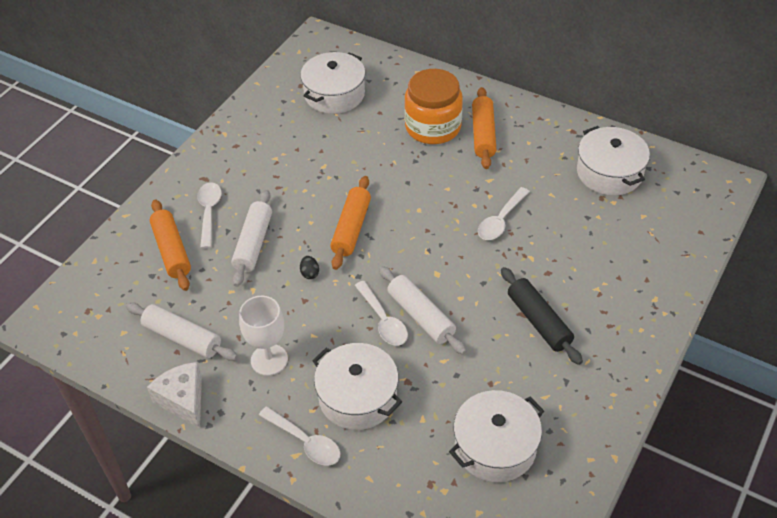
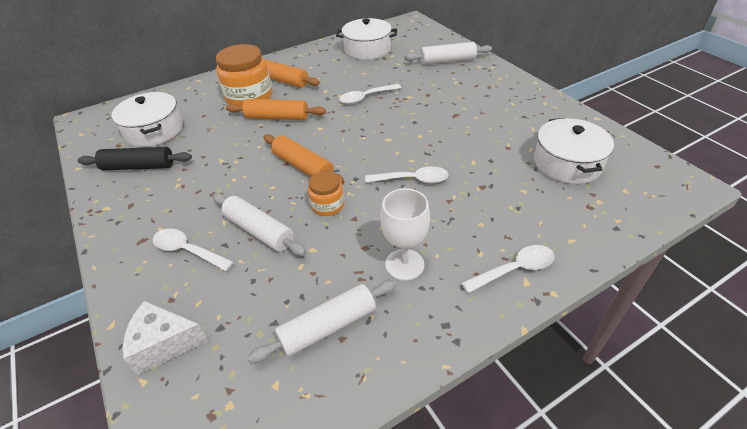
camera: 60 degrees left, 5 degrees down
(172, 250) = (204, 297): orange rolling pin -> orange rolling pin (277, 117)
(183, 400) = (411, 354): white cheese -> white cheese (164, 344)
(310, 273) = (327, 205): black egg -> orange jar
(357, 397) = (482, 219): white pot -> none
(421, 316) = (422, 159): white rolling pin -> white rolling pin (447, 61)
(500, 220) = (366, 97): white spoon -> white spoon turned 90 degrees clockwise
(539, 321) = (466, 110): black rolling pin -> black rolling pin (138, 166)

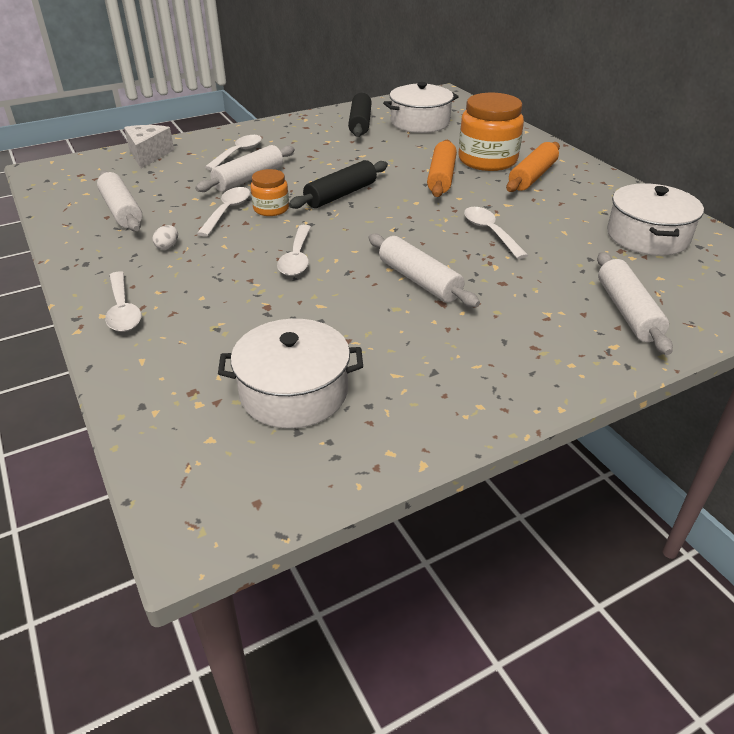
camera: 90 degrees right, 5 degrees down
(303, 166) = (340, 195): orange rolling pin -> black rolling pin
(332, 234) = (227, 211): none -> white spoon
(404, 264) = (167, 247): white goblet -> white egg
(432, 123) = (419, 280): none -> white rolling pin

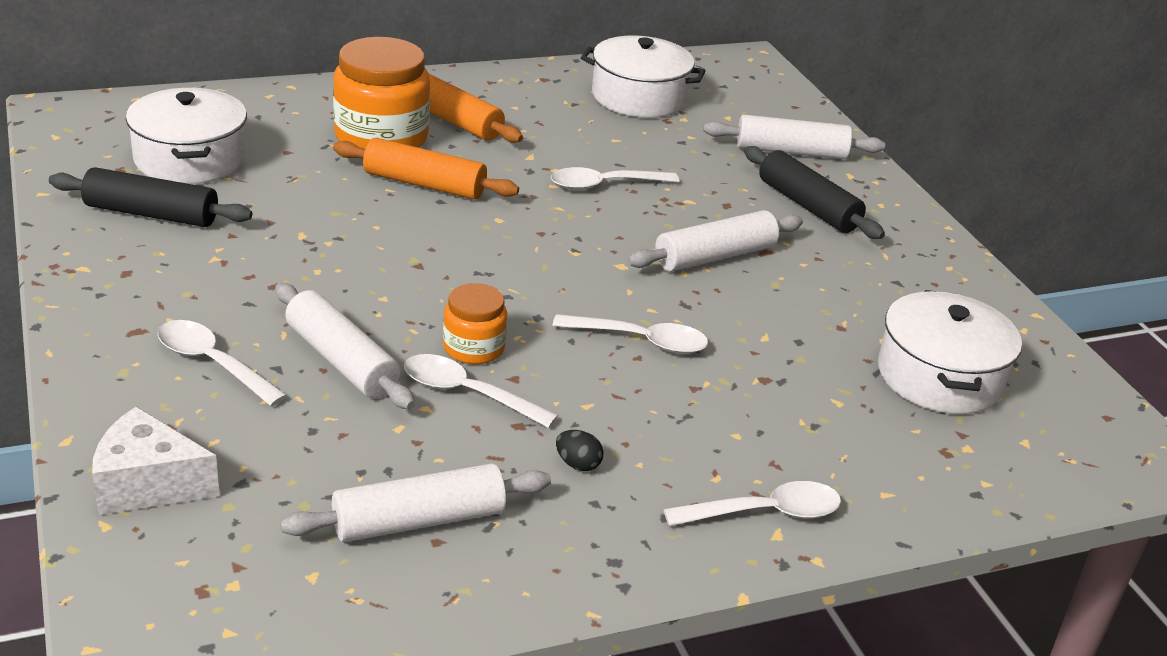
camera: 85 degrees left, 5 degrees down
(167, 247) = (578, 464): white egg -> black egg
(340, 195) = (448, 277): black rolling pin -> black rolling pin (808, 206)

